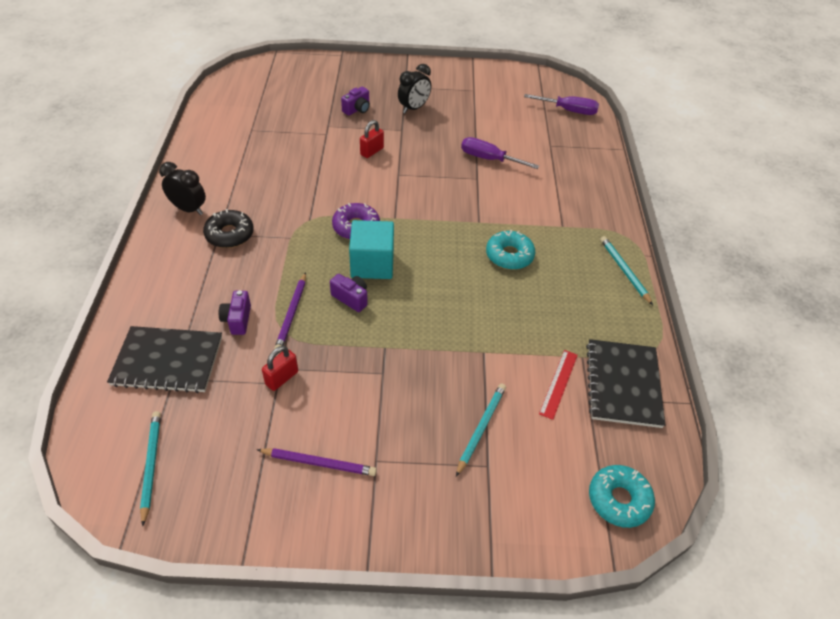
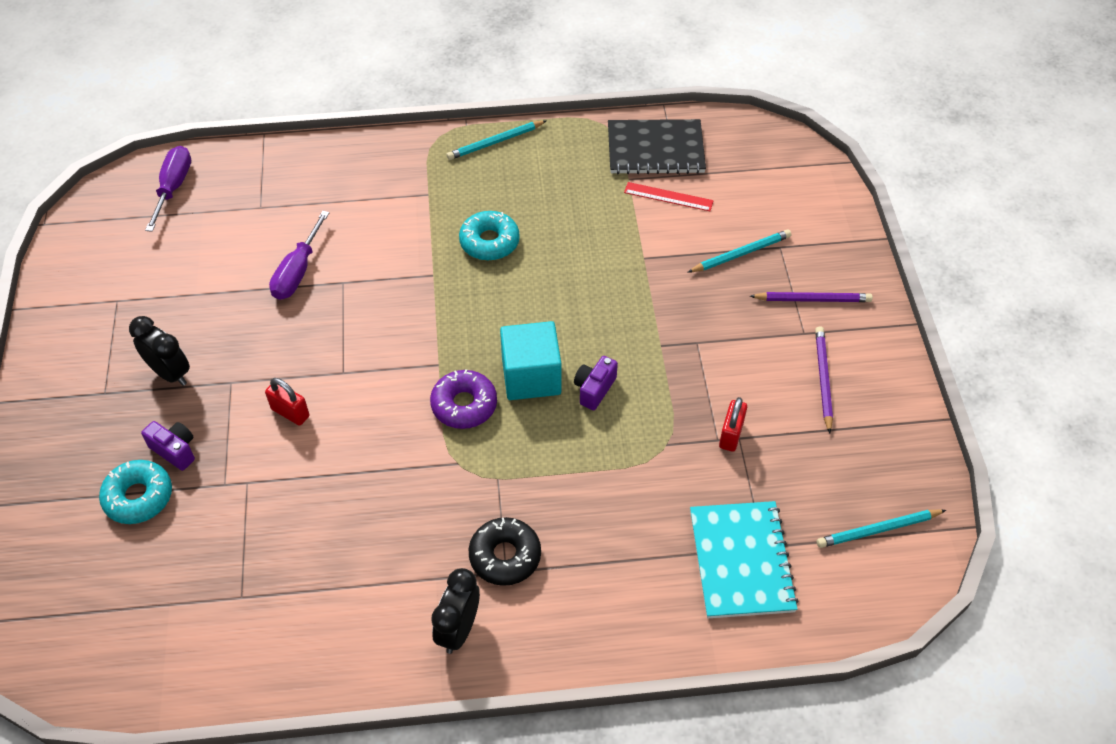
camera: 95 degrees left, 5 degrees up
(168, 361) = (741, 561): black notebook -> turquoise notebook
(237, 320) = (658, 503): purple camera -> none
(282, 378) = (731, 435): red padlock -> red padlock turned 75 degrees clockwise
(291, 313) = (634, 446): purple pencil -> purple pencil (812, 299)
(481, 428) = (741, 254): turquoise pencil -> turquoise pencil turned 135 degrees clockwise
(619, 500) = (782, 157): turquoise donut -> turquoise donut (138, 497)

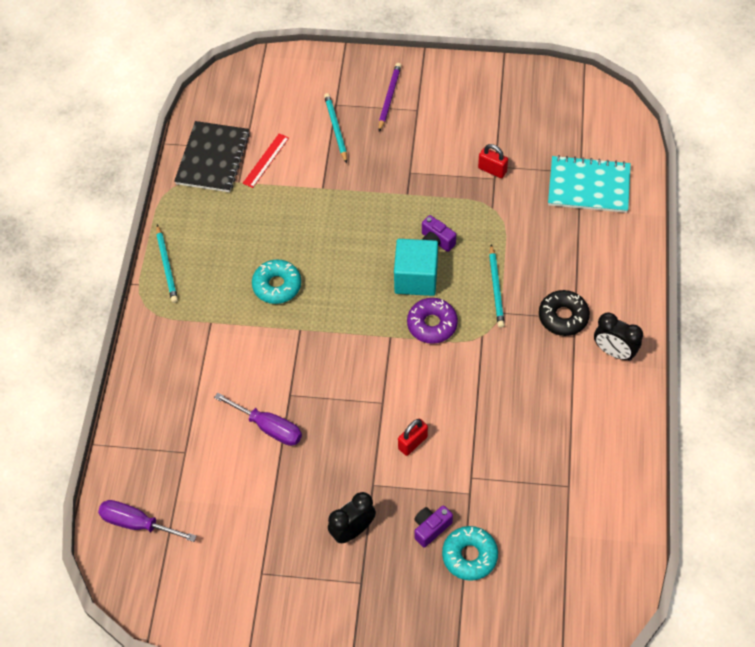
camera: 75 degrees left, 5 degrees up
(823, 379) = (458, 109): purple pencil -> none
(878, 529) = (578, 111): turquoise pencil -> turquoise pencil (496, 288)

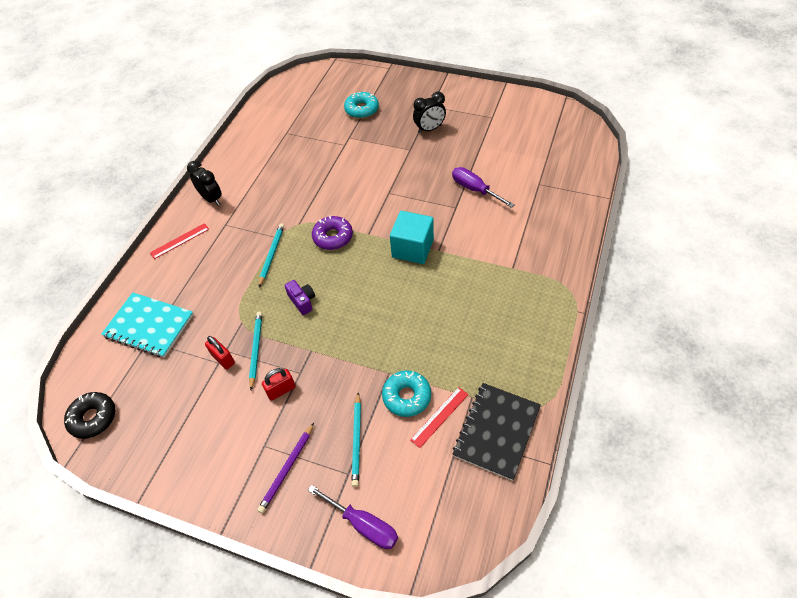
camera: 165 degrees left, 5 degrees down
(137, 523) = (574, 150): purple screwdriver -> purple screwdriver (363, 525)
(166, 265) = (550, 323): turquoise pencil -> turquoise pencil (256, 350)
(277, 286) = (451, 288): turquoise donut -> turquoise donut (407, 396)
(413, 443) = (375, 167): red padlock -> red padlock (281, 390)
(416, 278) = (332, 274): turquoise cube -> turquoise cube (412, 248)
(431, 528) = (380, 124): purple camera -> none
(563, 317) = (233, 226): black donut -> black donut (93, 418)
(618, 286) = (179, 241): none -> red ruler

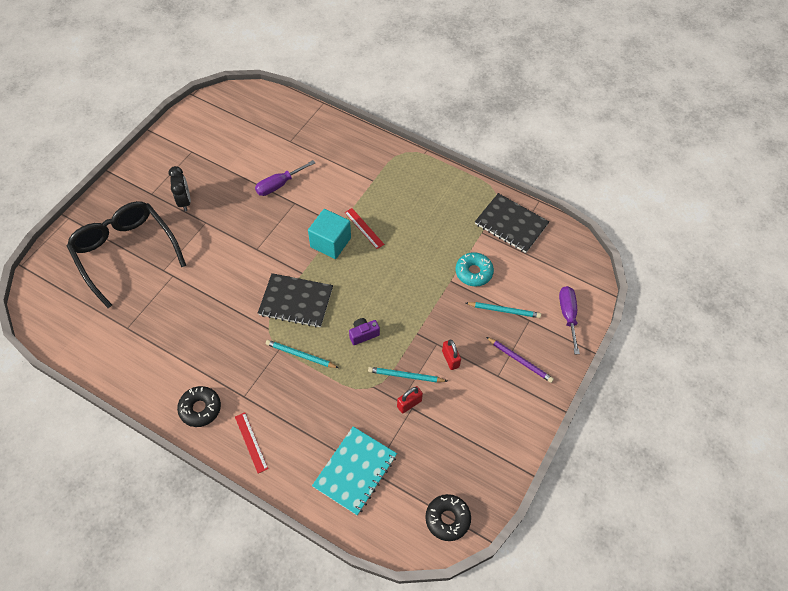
camera: 85 degrees left, 5 degrees up
(211, 199) = (200, 408): black clock -> black donut
(333, 237) = (296, 301): purple donut -> black notebook
(362, 109) = (125, 252): turquoise donut -> black glasses
(363, 525) = (568, 315): purple screwdriver -> purple screwdriver turned 45 degrees counterclockwise
(439, 417) = (494, 255): red ruler -> red ruler (364, 228)

